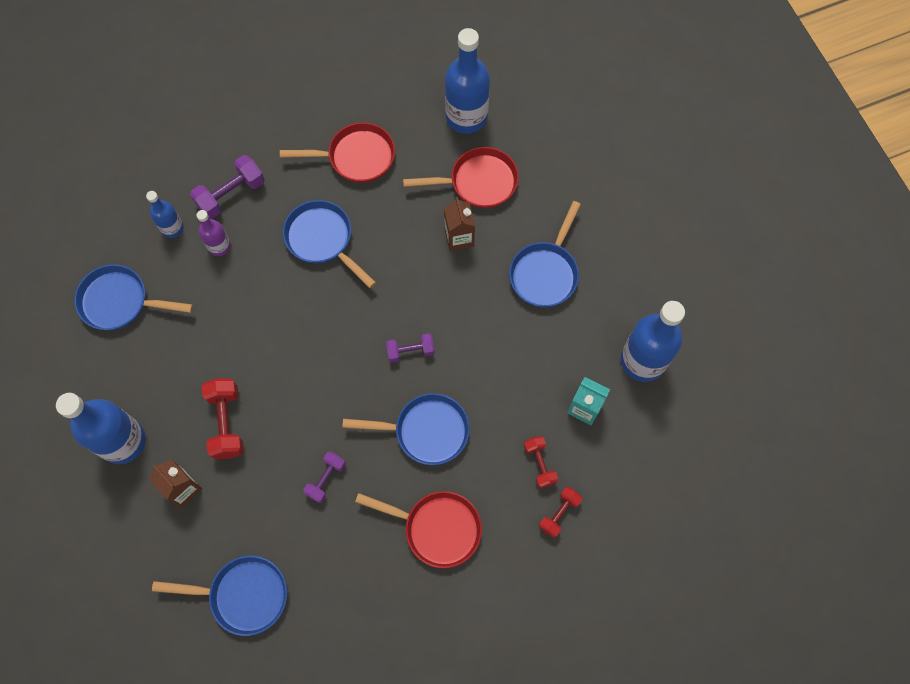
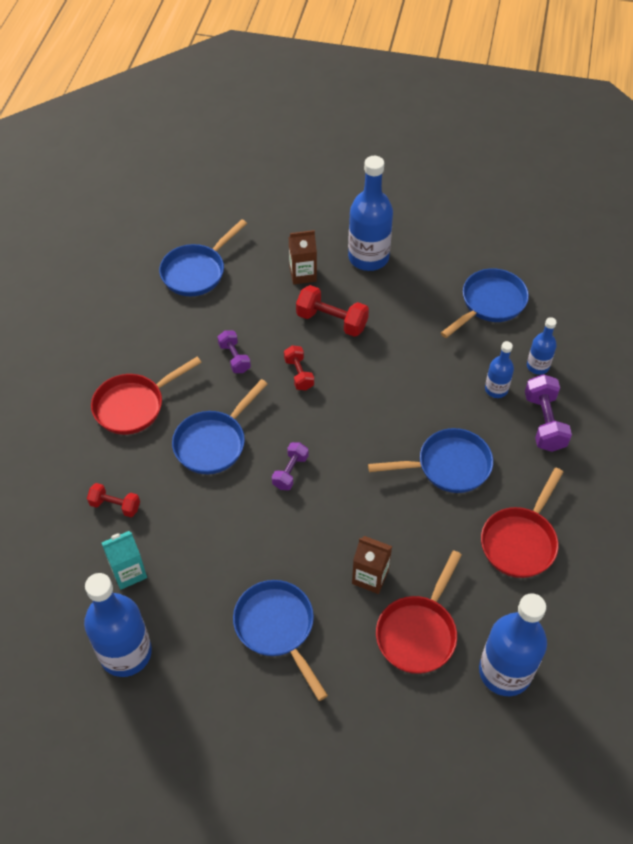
camera: 125 degrees right, 15 degrees down
(219, 246) = (496, 389): purple bottle -> blue bottle
(559, 514) = (66, 493): red dumbbell -> red dumbbell (299, 374)

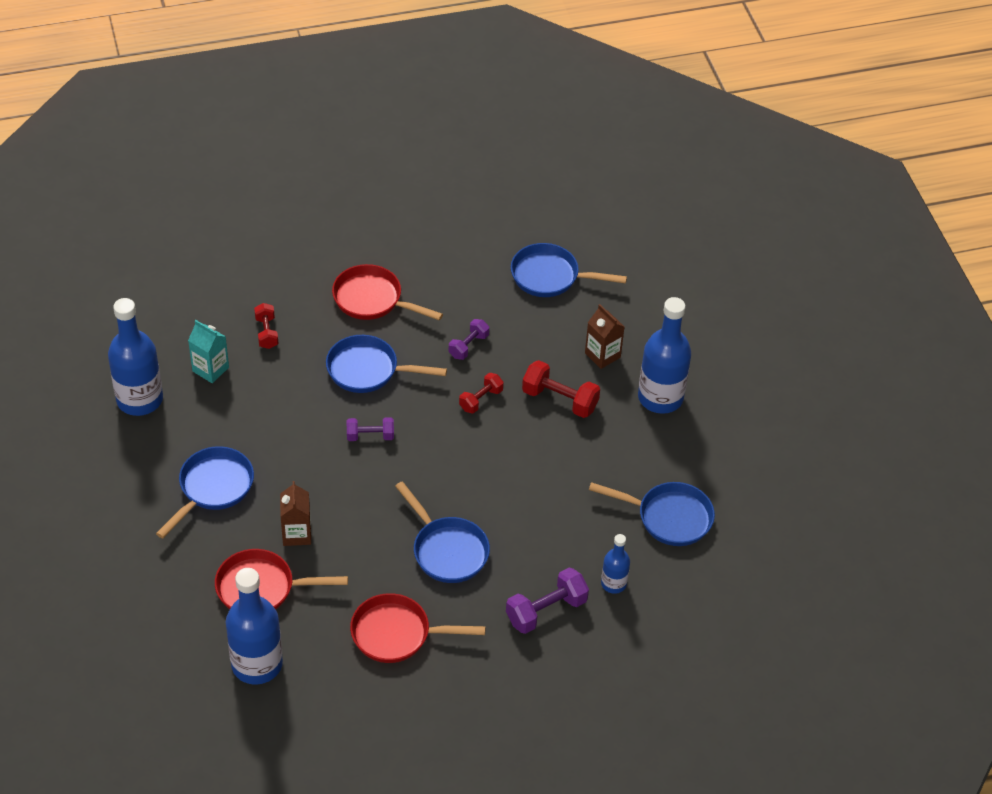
camera: 60 degrees right, 5 degrees down
(332, 321) = (560, 400): red dumbbell -> red dumbbell turned 60 degrees counterclockwise
(496, 389) = (561, 558): blue bottle -> none

